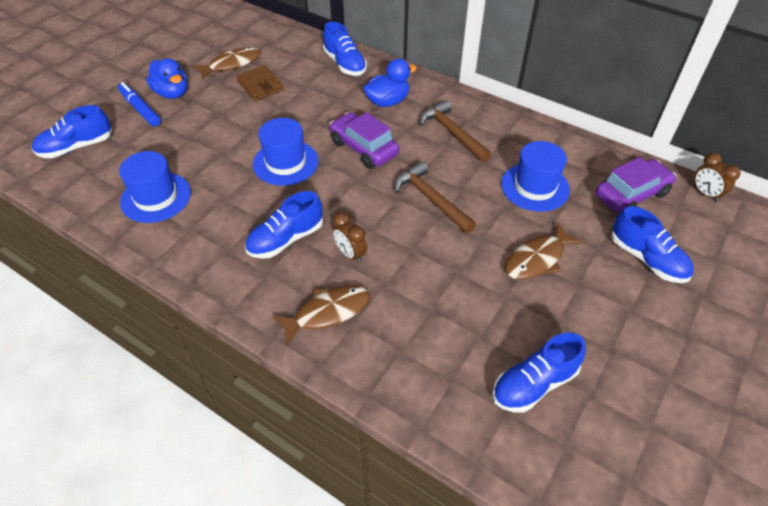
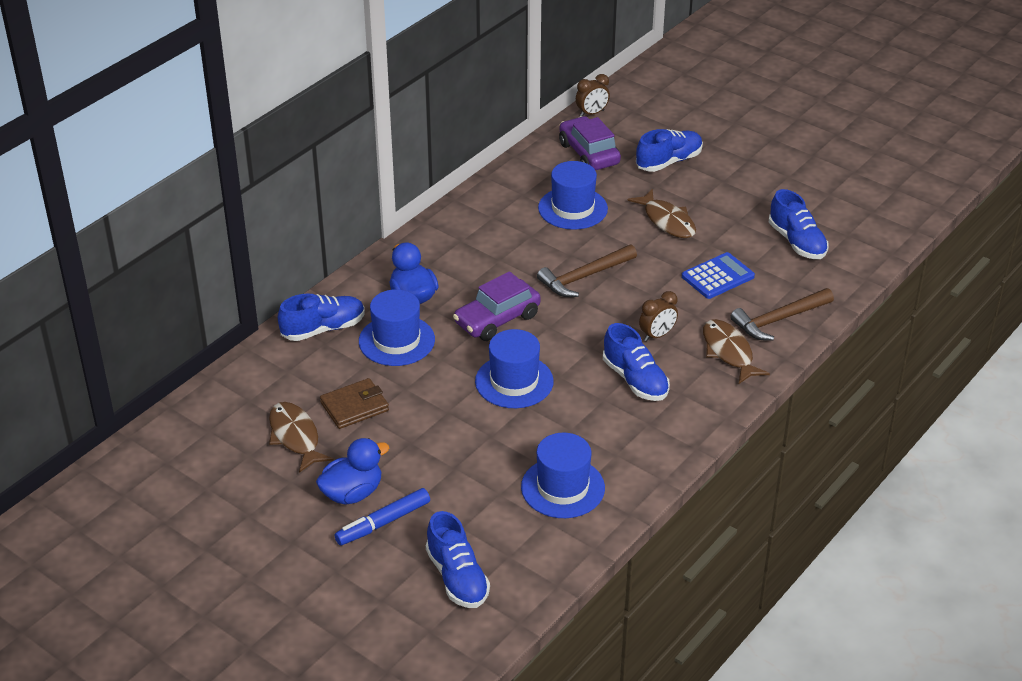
camera: 85 degrees left, 10 degrees down
(334, 98) = (396, 340): none -> blue hat
(451, 303) = (718, 277): none -> blue calculator
(452, 133) = (480, 252): brown hammer -> brown hammer (778, 320)

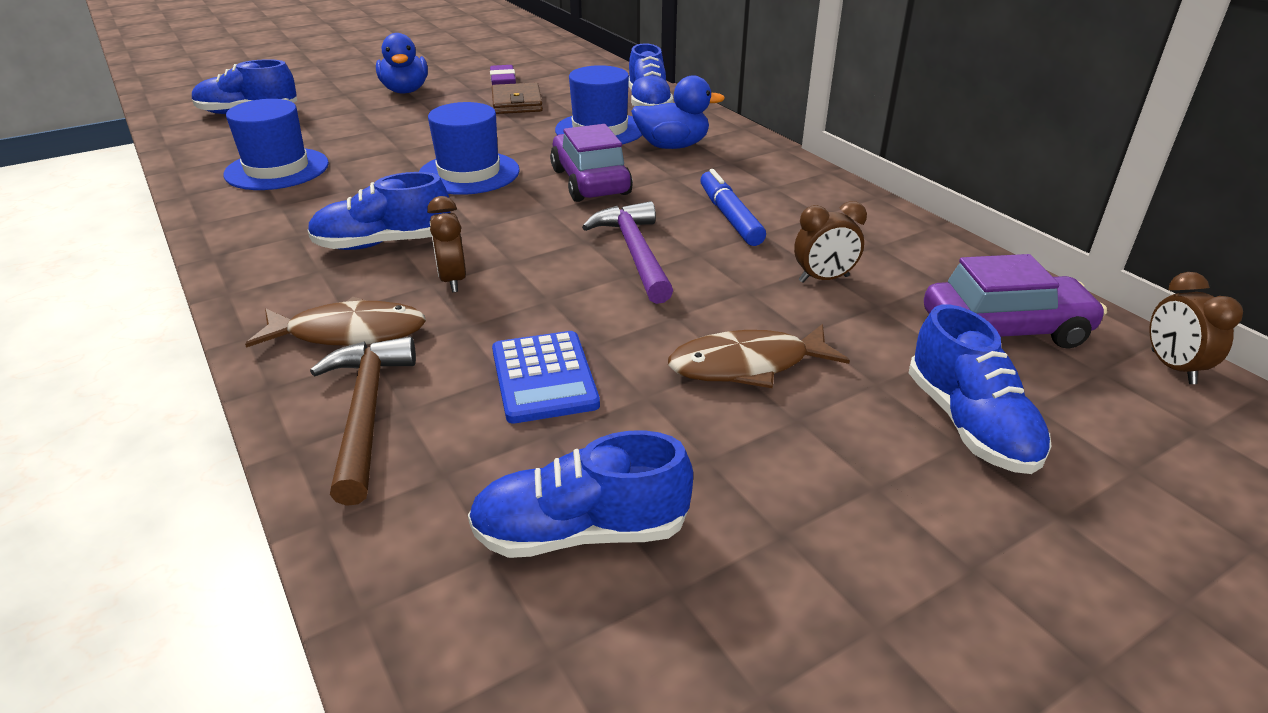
camera: 110 degrees right, 5 degrees down
(295, 437) = (503, 80): brown fish -> purple eraser
(383, 523) = (354, 96): blue marker -> blue marker (729, 217)
(573, 208) = (823, 279): blue hat -> brown clock
(584, 277) = (635, 253): brown hammer -> purple hammer

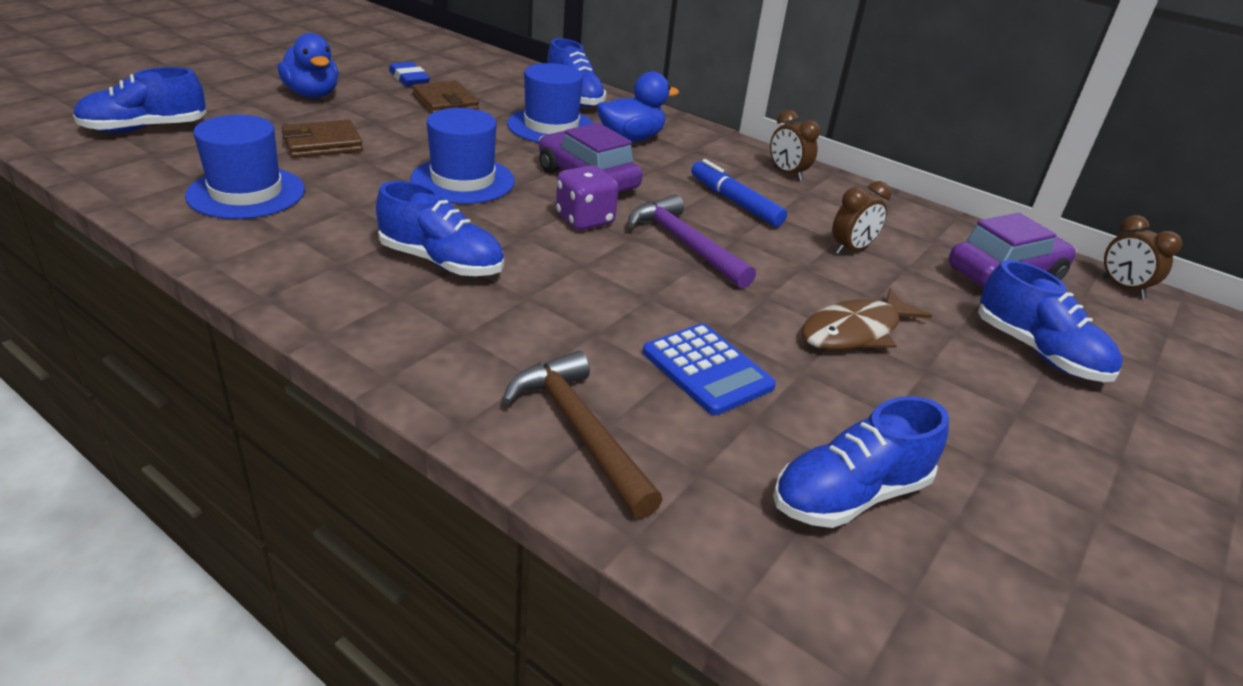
camera: 25 degrees left, 0 degrees up
(349, 333) = (491, 357): brown fish -> none
(375, 133) = (322, 144): none -> brown wallet
(383, 243) = (442, 262): blue shoe -> blue shoe turned 120 degrees counterclockwise
(452, 280) = (544, 291): brown clock -> brown clock (787, 174)
(503, 80) = (409, 79): purple eraser -> blue eraser
(552, 219) = (585, 220): none -> purple dice

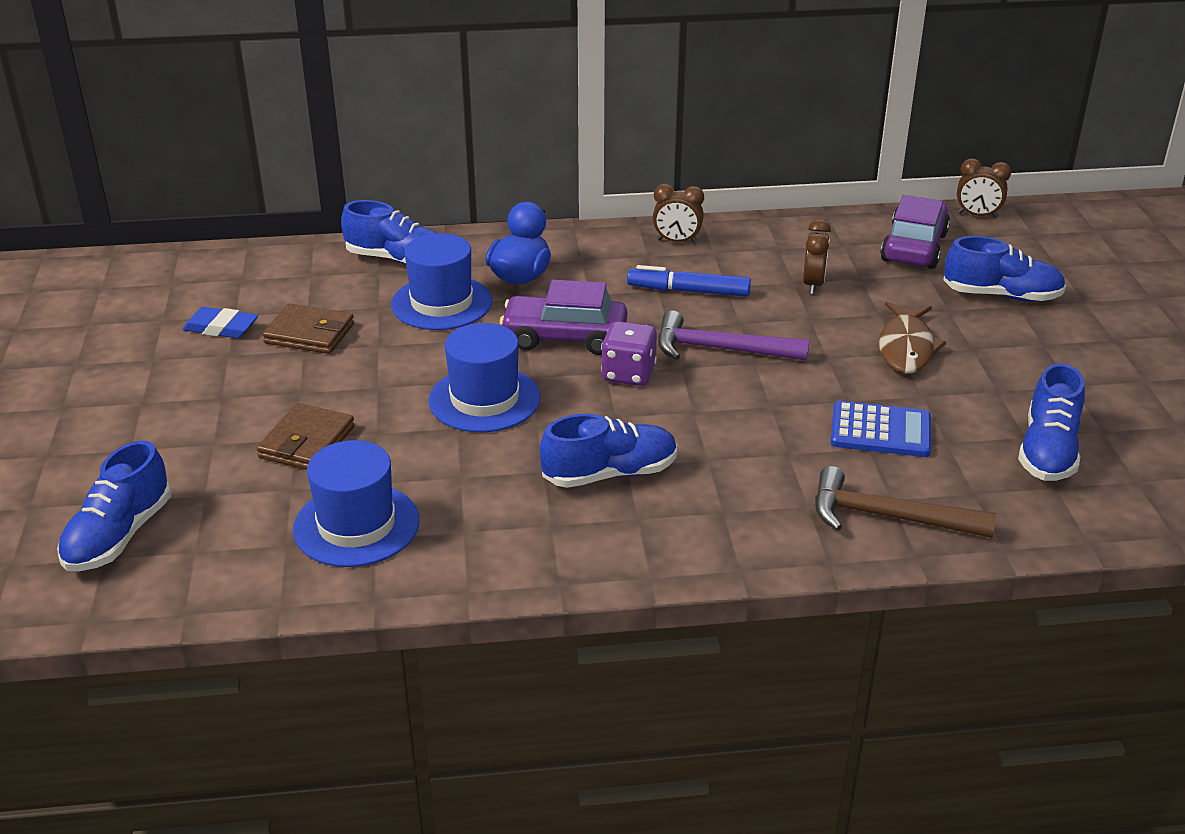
camera: 40 degrees left, 0 degrees up
(312, 94) = (177, 401): blue duck -> none

